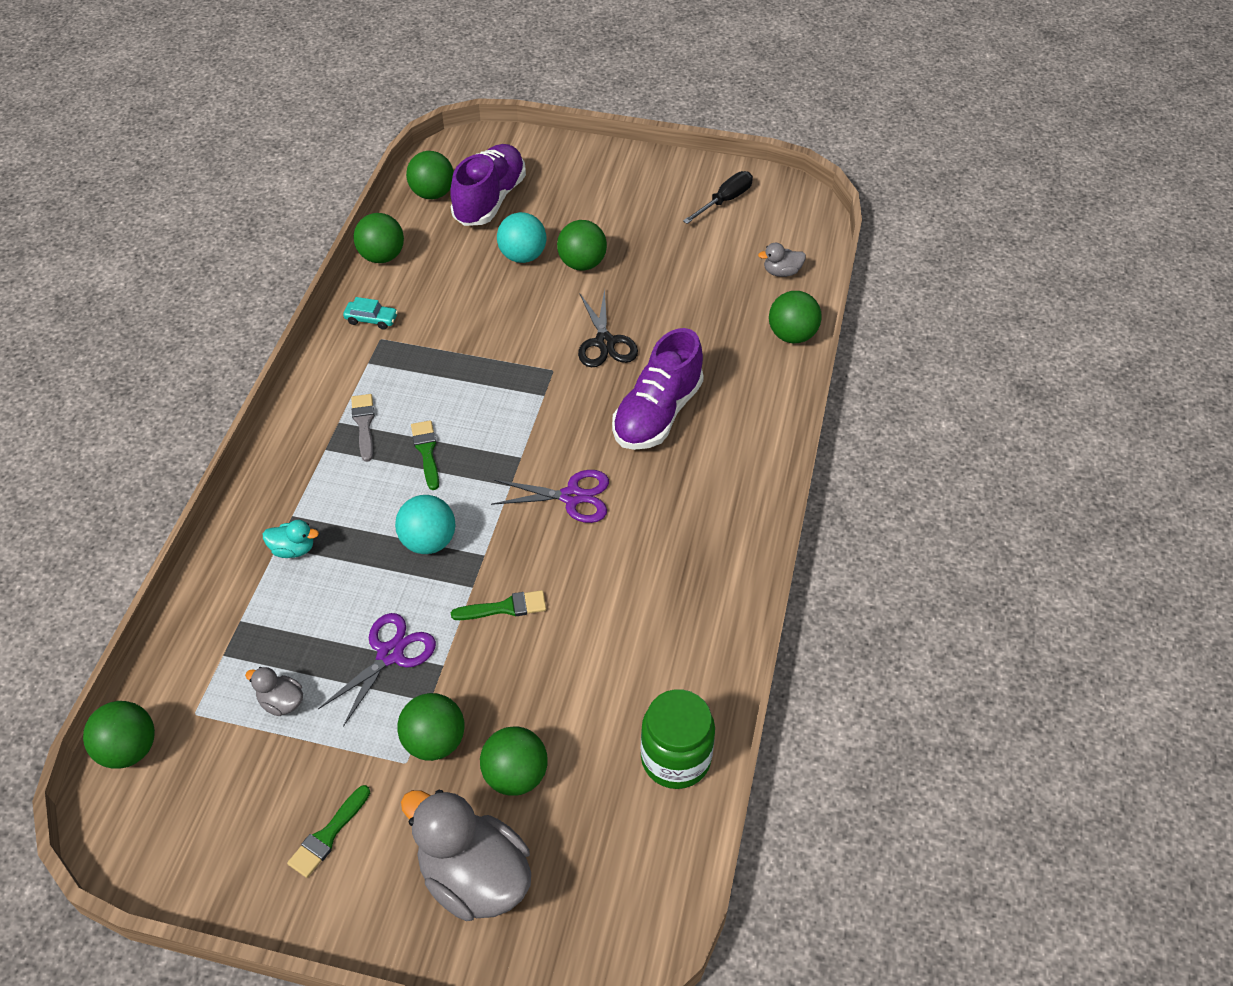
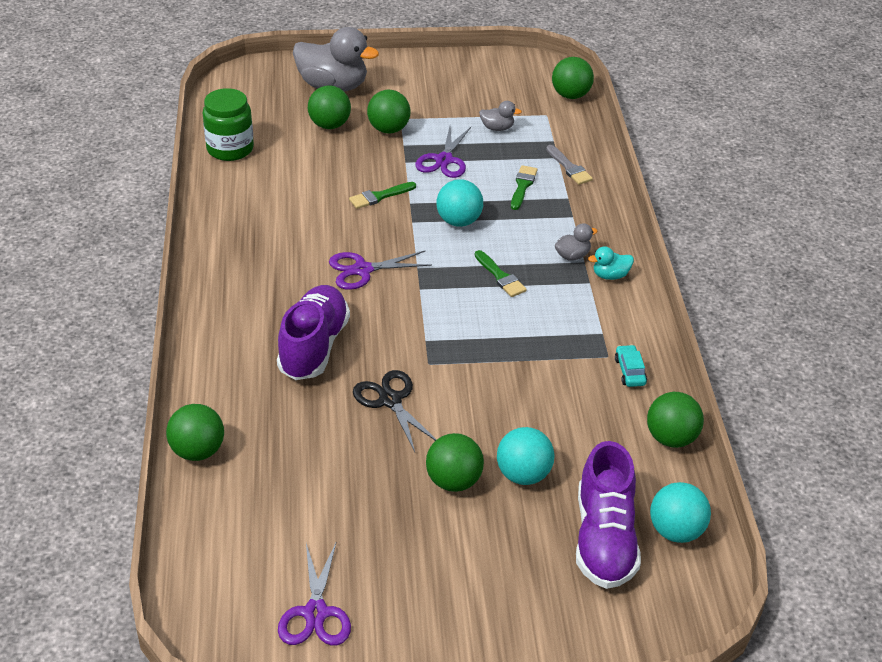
camera: 160 degrees right, 10 degrees down
(293, 549) = (554, 198): turquoise duck -> turquoise duck (610, 275)
(328, 835) = (426, 86): green brush -> green brush (522, 186)
(364, 424) = (567, 285): grey brush -> grey brush (569, 167)
(371, 319) = (630, 371): turquoise car -> turquoise car turned 90 degrees clockwise
(433, 193) = (676, 531): green ball -> turquoise ball
(725, 201) = (315, 613): black screwdriver -> purple scissors
(781, 272) = (222, 525): grey duck -> grey duck (572, 256)

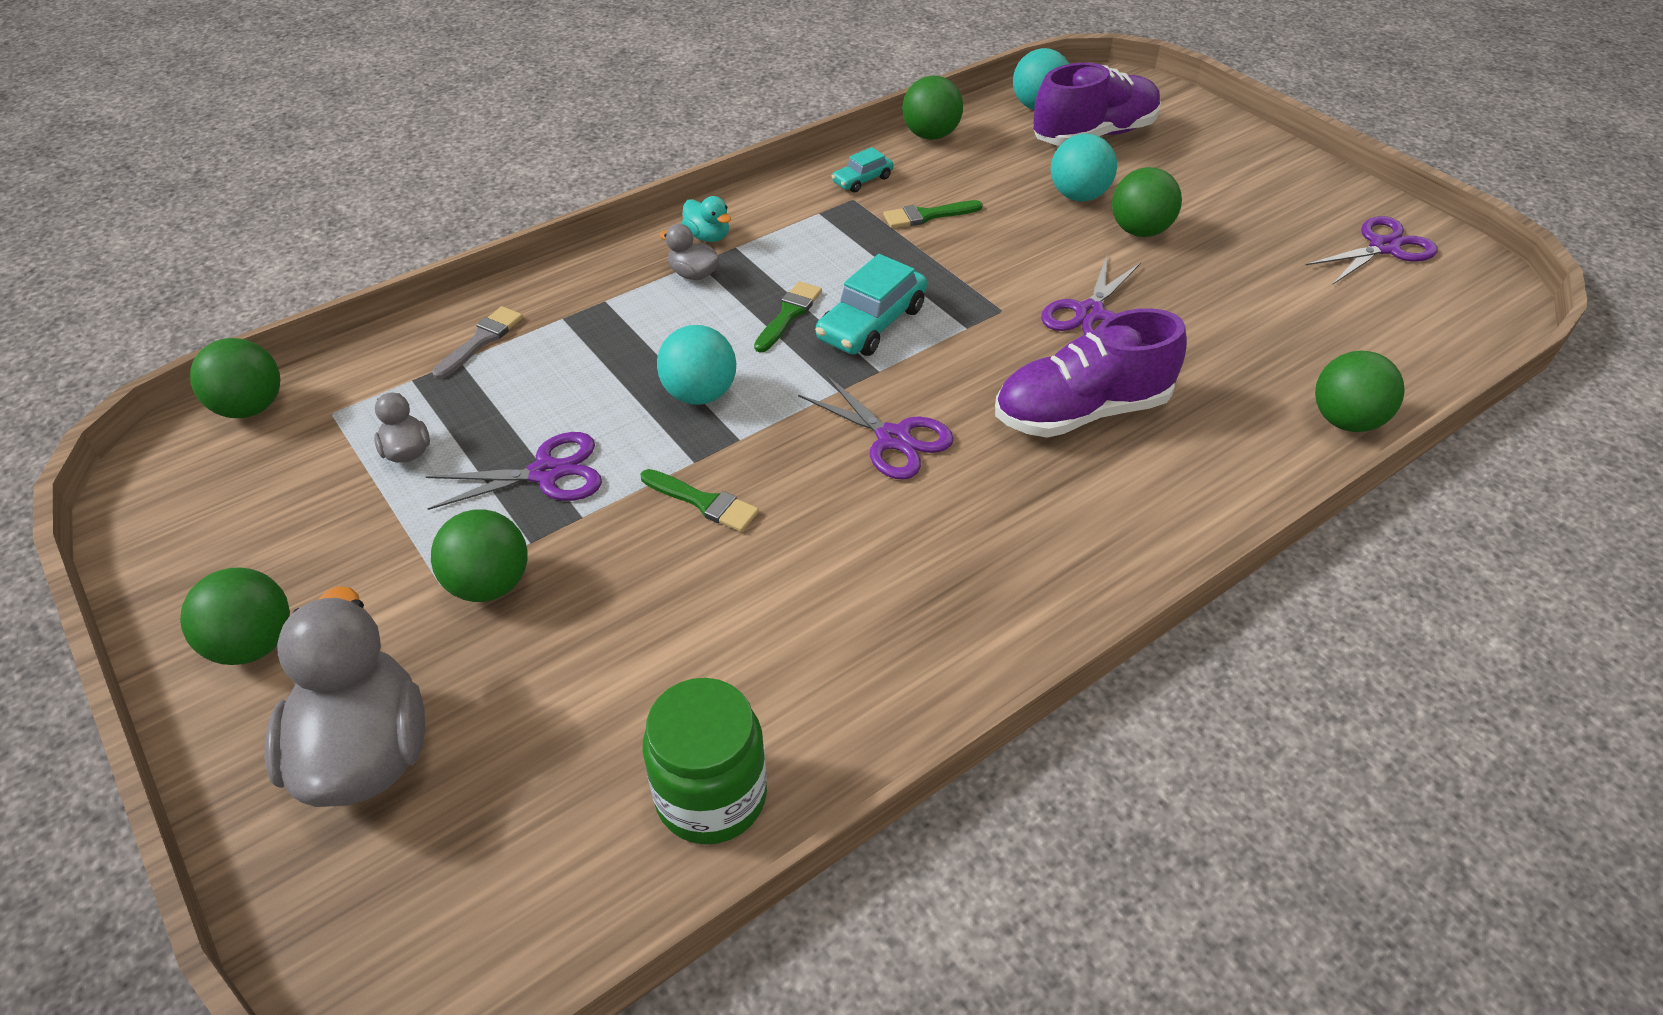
camera: 120 degrees left, 5 degrees up
(329, 125) = (524, 678): green ball -> green ball (254, 644)
(390, 400) = (1089, 313): black scissors -> purple scissors
(463, 304) = (871, 323): none -> turquoise car
(522, 186) = (562, 367): green brush -> green brush (927, 215)

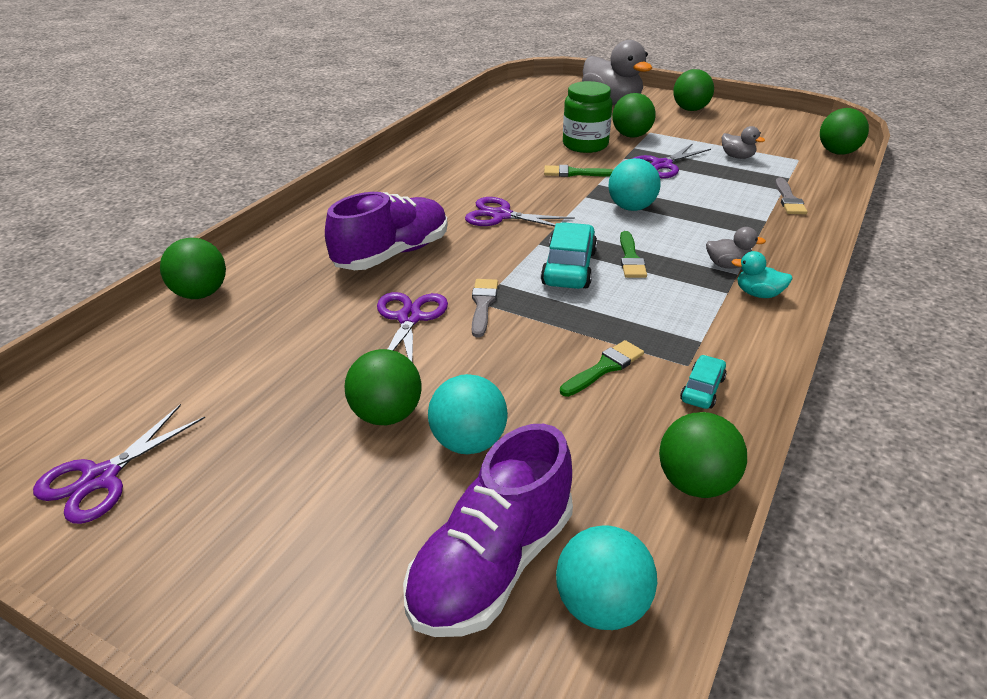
camera: 155 degrees right, 10 degrees down
(711, 796) = (485, 118): green jar -> green jar (585, 145)
(1001, 306) = (483, 304): none -> grey brush

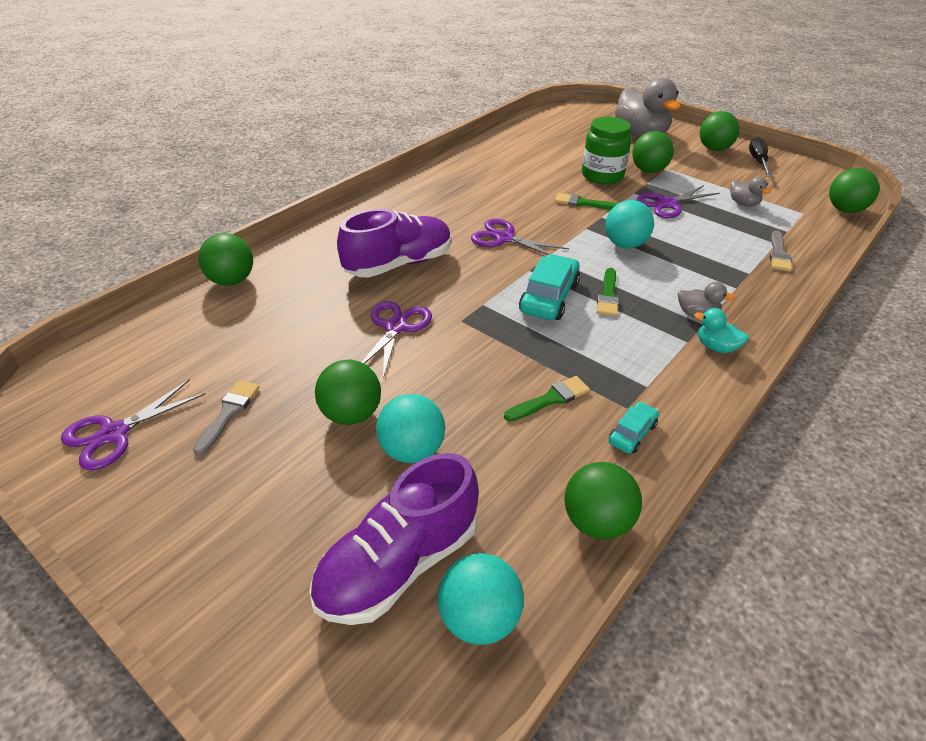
camera: 10 degrees right, 5 degrees up
(483, 304) = (462, 323): grey brush -> grey brush (228, 413)
(737, 117) = (758, 161): none -> black screwdriver

